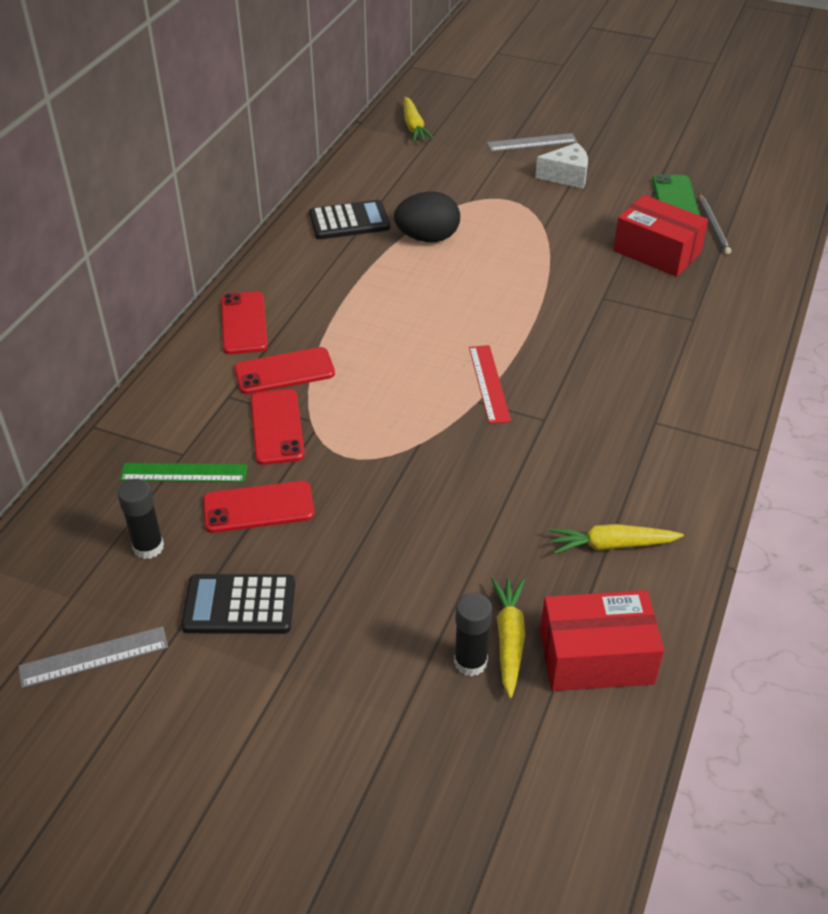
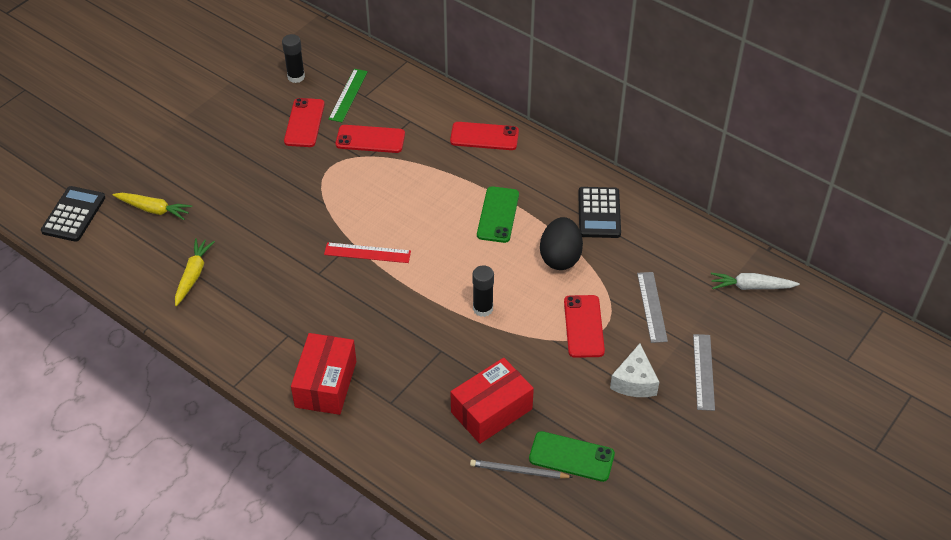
camera: 105 degrees right, 5 degrees up
(94, 657) = (232, 53): grey ruler -> grey ruler (652, 307)
(239, 605) = (236, 107): black calculator -> black calculator (74, 214)
(284, 371) = (424, 150): red phone -> red phone (584, 326)
(380, 290) = (498, 215): none -> green phone
(414, 127) = (751, 287): yellow carrot -> white carrot
(470, 662) = (148, 190): black glue stick -> black glue stick (483, 308)
(596, 657) = (121, 243): red box -> red box (325, 384)

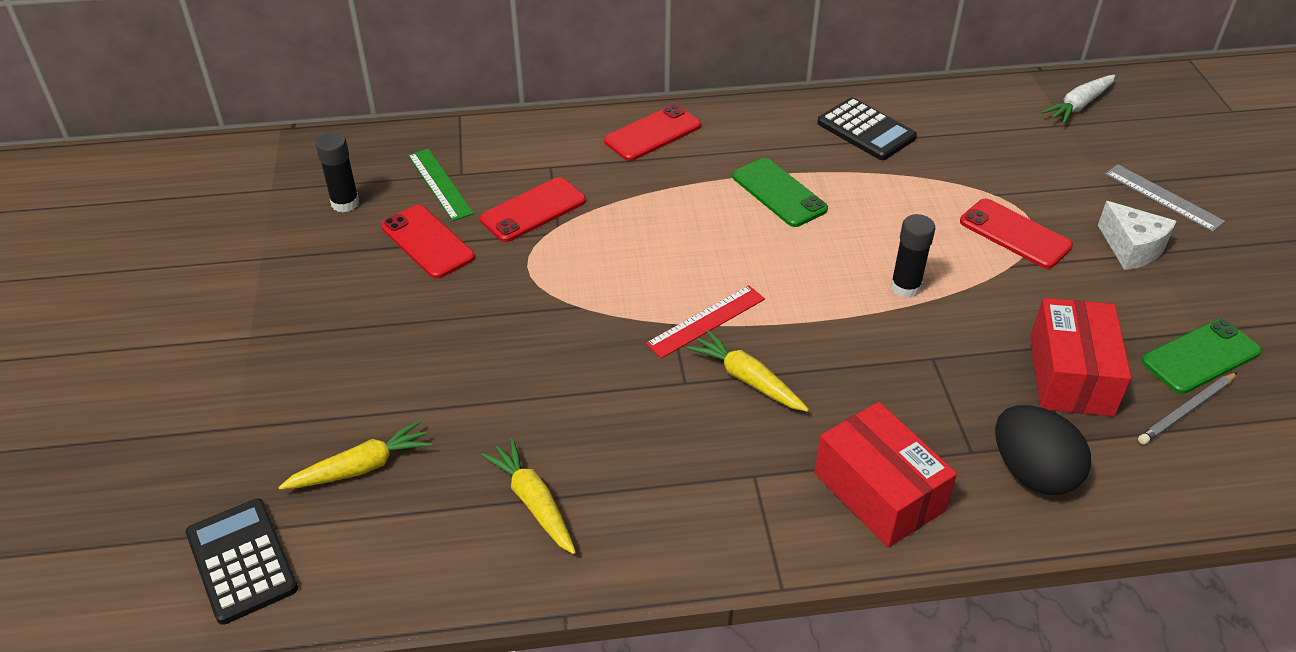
camera: 45 degrees left, 5 degrees down
(345, 293) = (747, 379): none -> yellow carrot
(560, 257) = (896, 190): black egg -> black egg (1032, 472)
(652, 307) = (1037, 176): grey ruler -> none

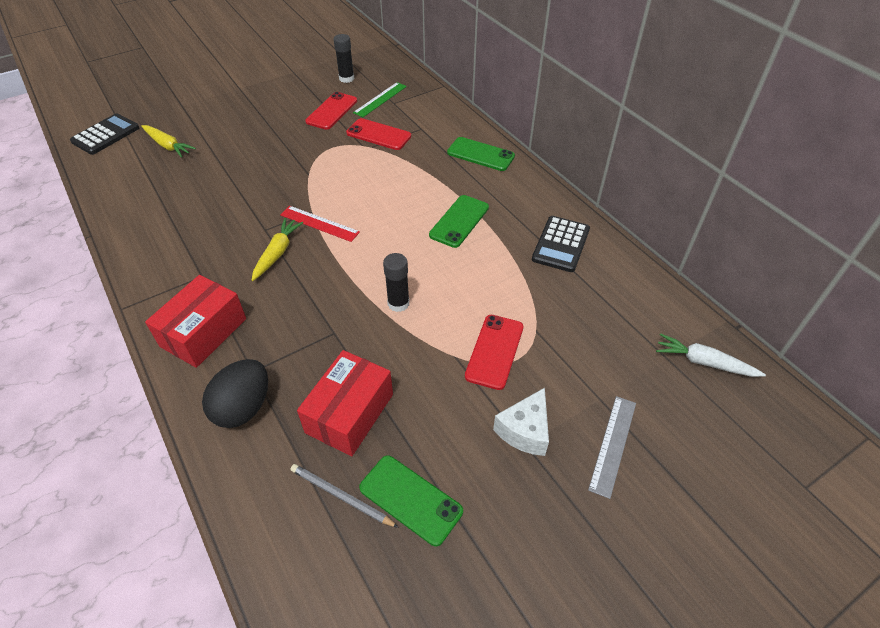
camera: 65 degrees right, 5 degrees up
(533, 502) = (160, 203): yellow carrot -> none
(652, 133) = (480, 154): red phone -> green phone
(1071, 375) = (350, 413): red box -> red box turned 45 degrees counterclockwise

